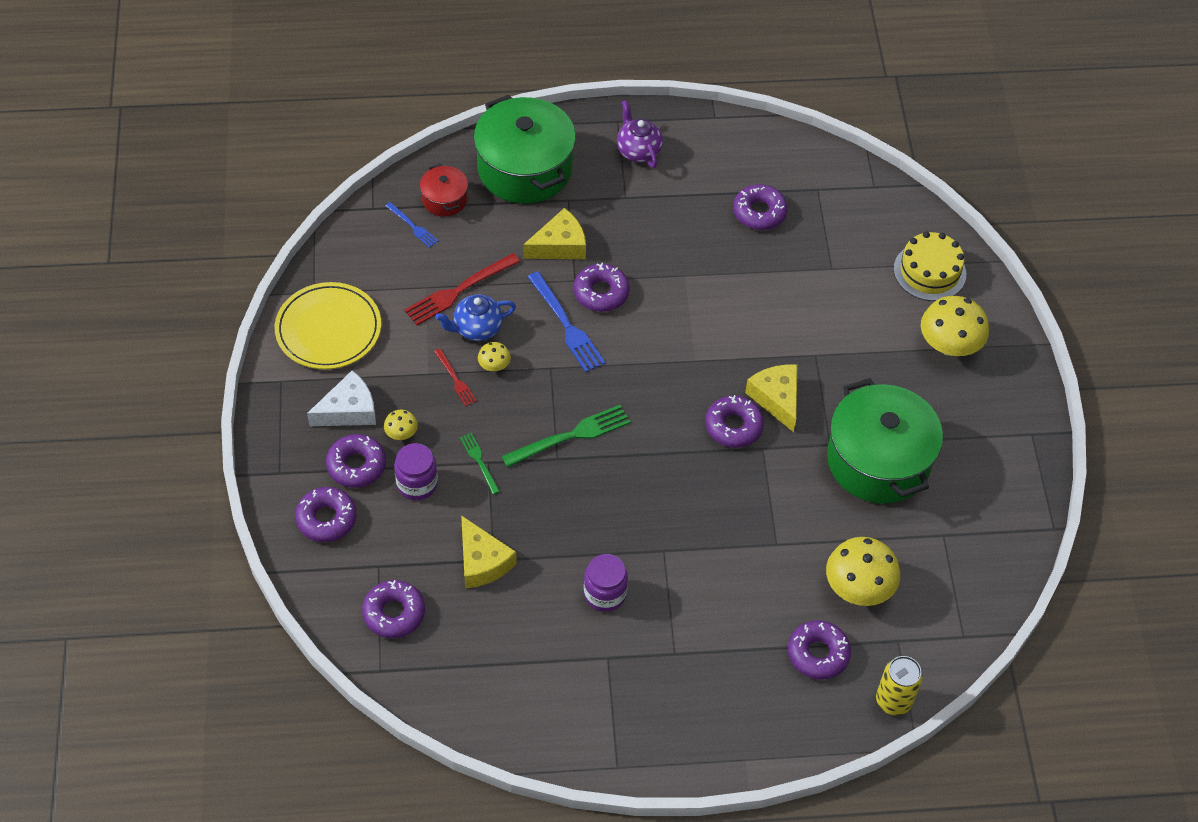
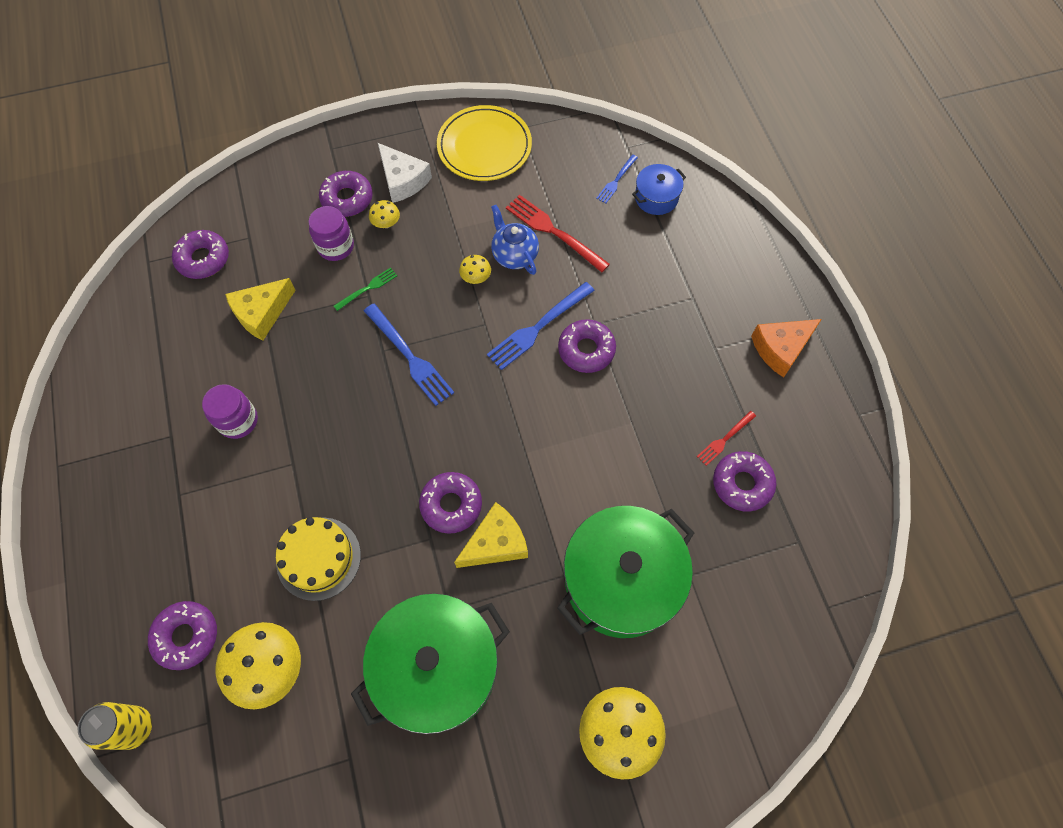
camera: 80 degrees right, 10 degrees up
(326, 519) = (290, 191): purple donut -> none
(444, 199) = (656, 197): red pot -> blue pot
(456, 380) = (453, 251): red fork -> red fork (724, 440)
(525, 168) = (718, 254): green pot -> green pot (621, 580)
(559, 245) = (633, 302): yellow cheese -> none
(572, 435) = (410, 357): green fork -> blue fork
(638, 151) = (781, 348): purple teapot -> orange cheese
(929, 271) = (722, 694): yellow cake -> yellow cake (318, 558)

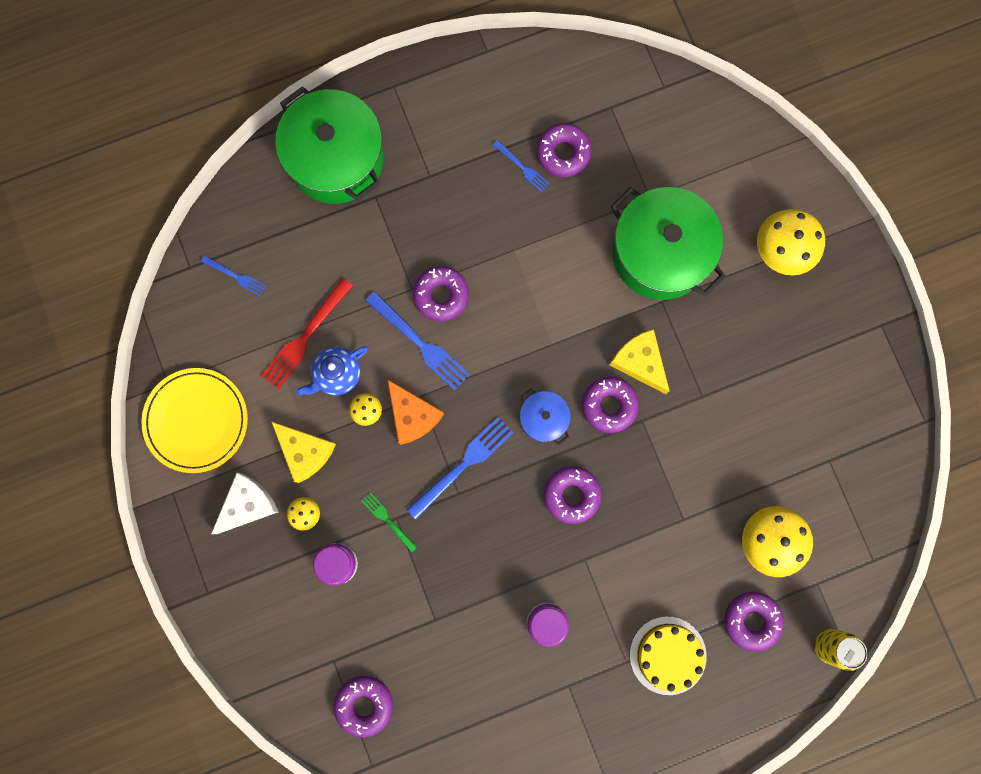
camera: 95 degrees left, 15 degrees up
(262, 313) = (425, 625): yellow cheese -> yellow cheese (305, 452)
(318, 558) = (670, 517): yellow cake -> yellow cake (667, 655)
(347, 199) = (276, 562): purple donut -> purple donut (571, 495)
(437, 667) = (750, 399): green pot -> green pot (336, 159)
(656, 197) = (255, 234): blue pot -> blue pot (543, 419)
(724, 440) = (523, 168): red fork -> blue fork
(781, 348) = (425, 116): orange cheese -> orange cheese (412, 415)

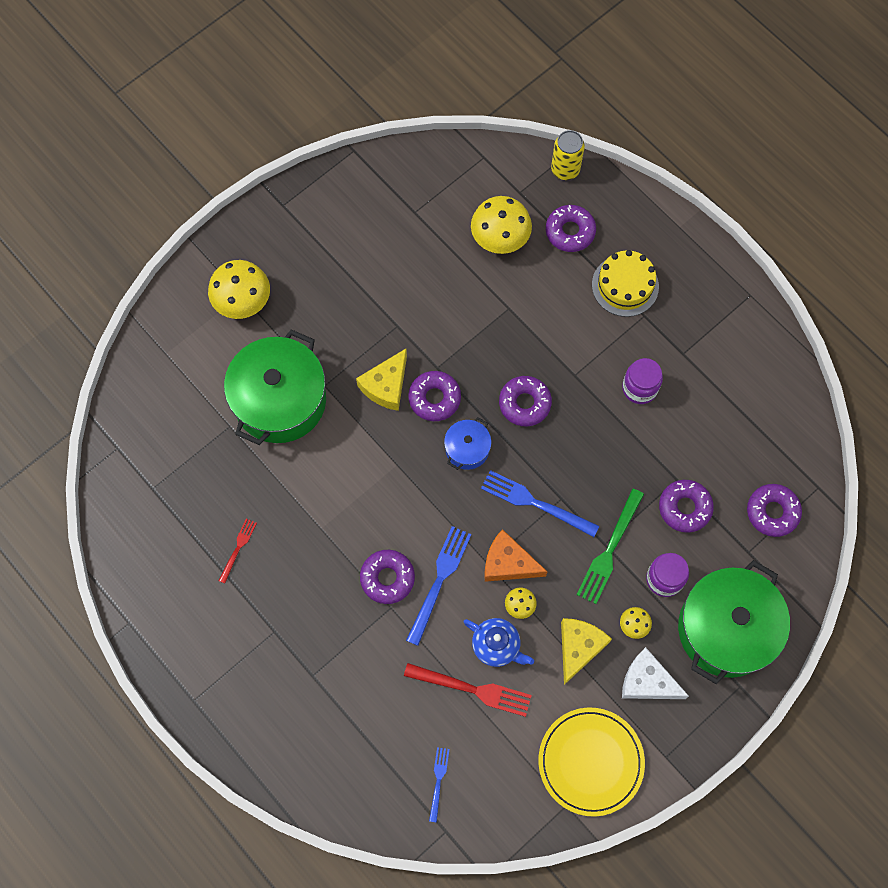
camera: 110 degrees left, 10 degrees down
(336, 159) = (286, 728): green pot -> green pot (726, 629)
(387, 520) = (609, 551): green fork -> green fork, size x1.81
(412, 415) = (508, 563): orange cheese -> orange cheese turned 105 degrees counterclockwise
(523, 168) = (238, 548): blue fork -> red fork
(563, 153) = (211, 516): purple donut -> purple donut (684, 508)

